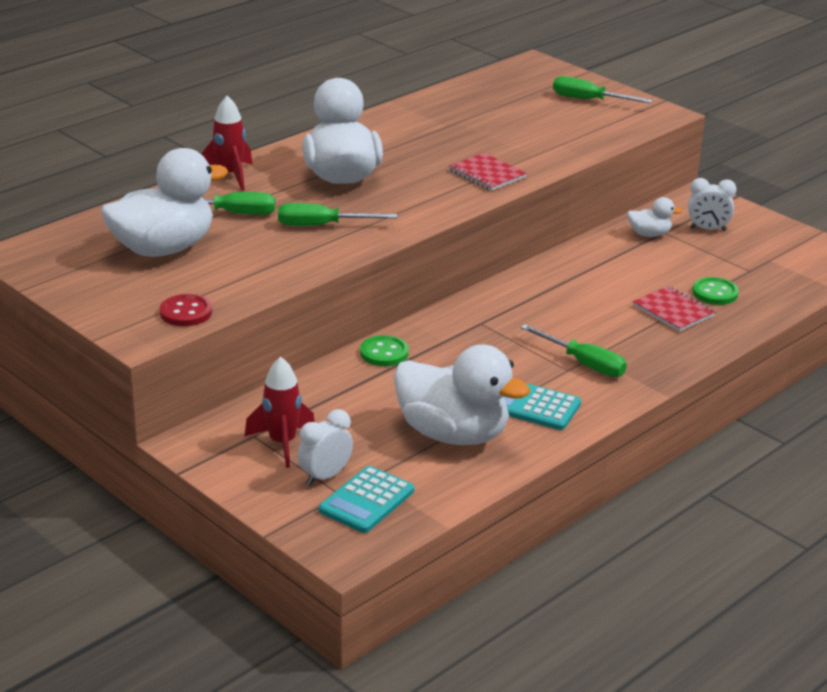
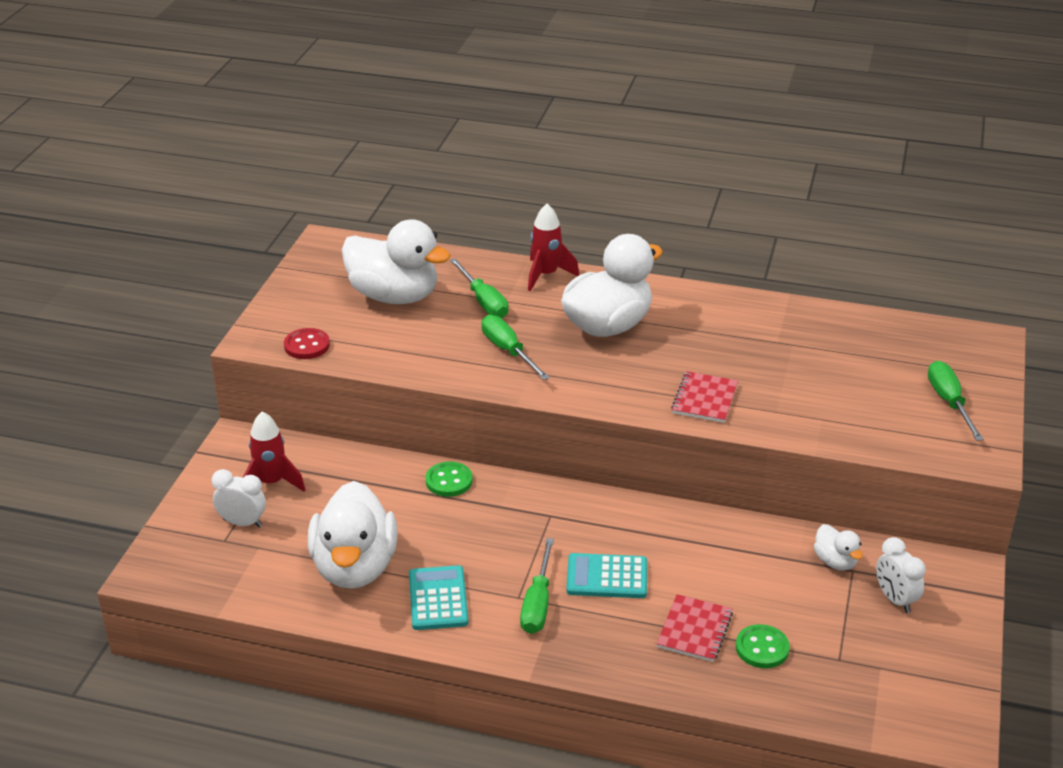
camera: 60 degrees right, 5 degrees up
(366, 501) = (224, 557): turquoise calculator -> turquoise calculator (607, 577)

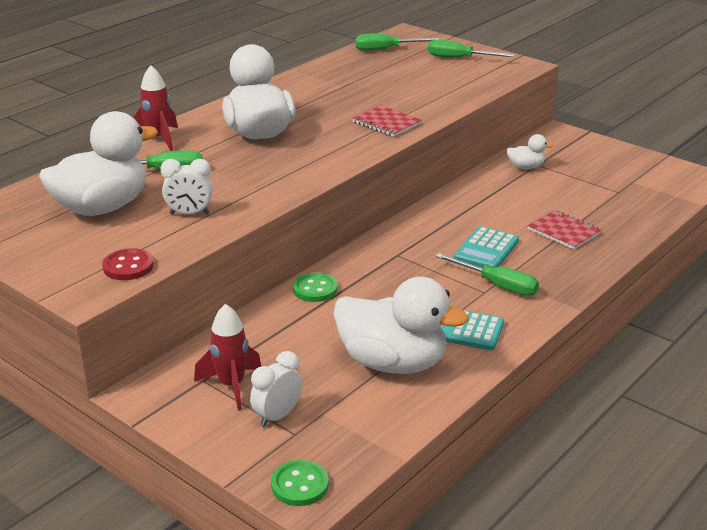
camera: 65 degrees left, 5 degrees down
(508, 351) = (247, 177): green screwdriver -> green screwdriver (386, 49)
(762, 648) = (595, 213): green button -> green button (299, 485)
(895, 599) = (573, 160): white clock -> white clock (189, 214)

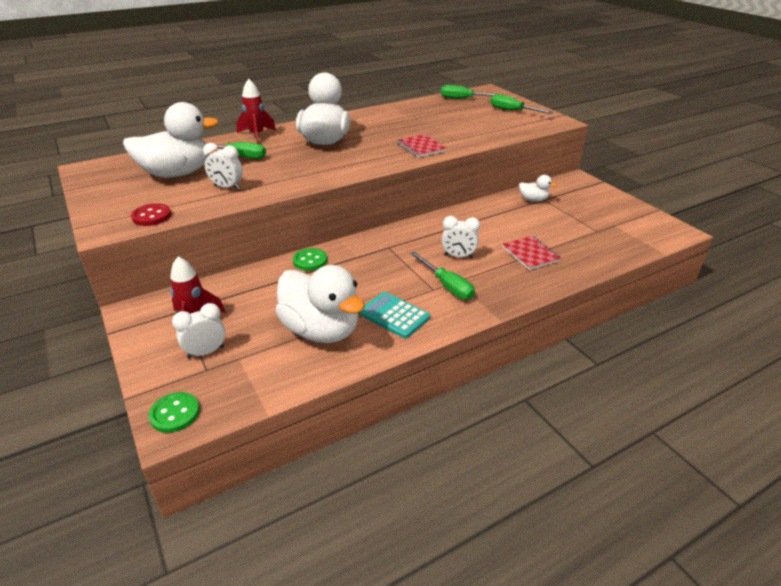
camera: 20 degrees right, 5 degrees up
(486, 249) = (458, 256): turquoise calculator -> white clock

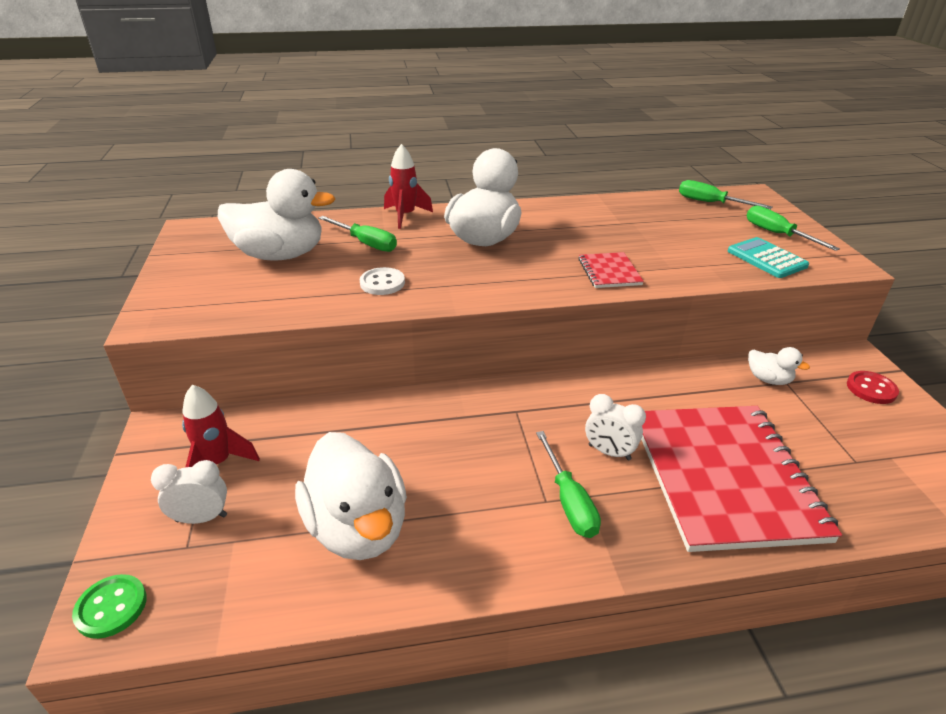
camera: 20 degrees right, 0 degrees up
(151, 216) = (212, 312): red button -> red button (871, 389)
(227, 187) = (323, 287): white clock -> none
(269, 178) = (382, 283): none -> white button
(310, 261) = (402, 407): green button -> none
(394, 315) = (468, 532): turquoise calculator -> turquoise calculator (766, 259)
(530, 254) = (724, 477): red notebook -> red notebook, size x2.35

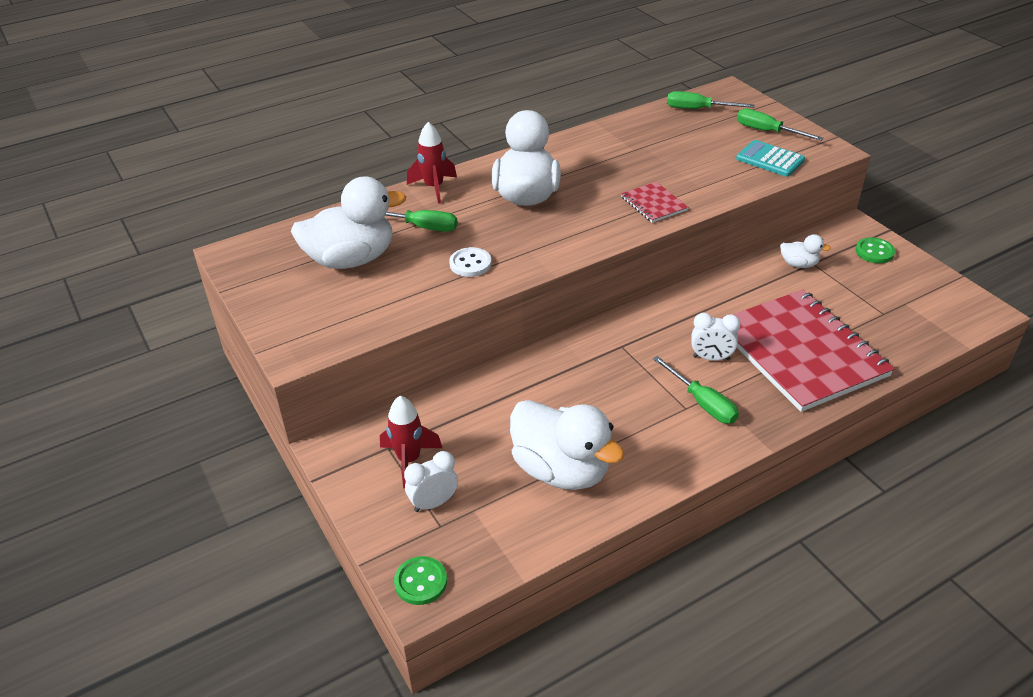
camera: 20 degrees left, 5 degrees up
(871, 389) = (874, 252): red button -> green button

